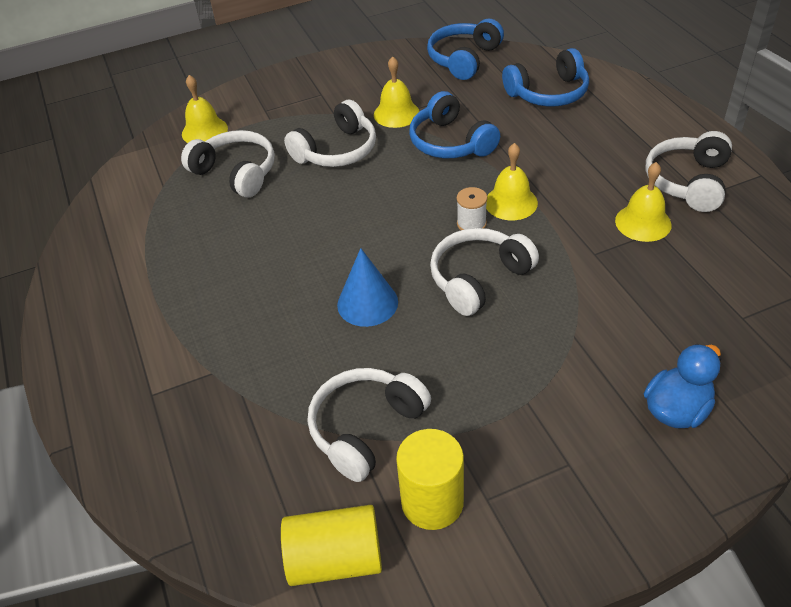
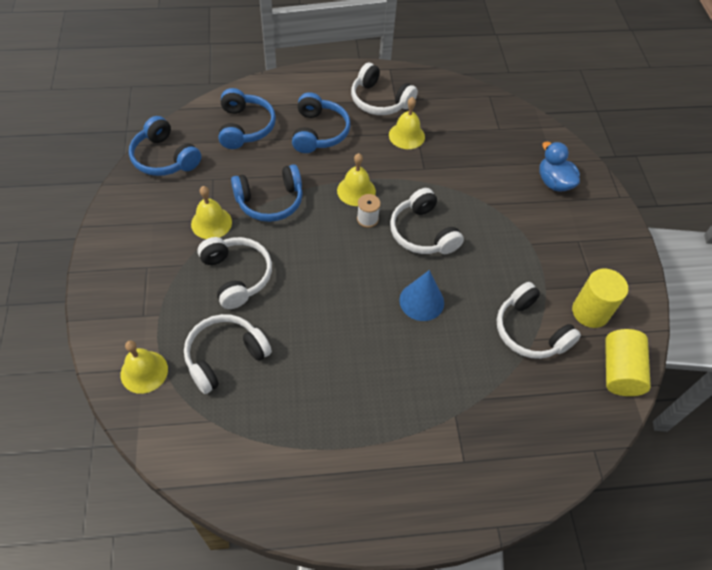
camera: 80 degrees left, 10 degrees up
(585, 147) = (319, 132): none -> blue headphones

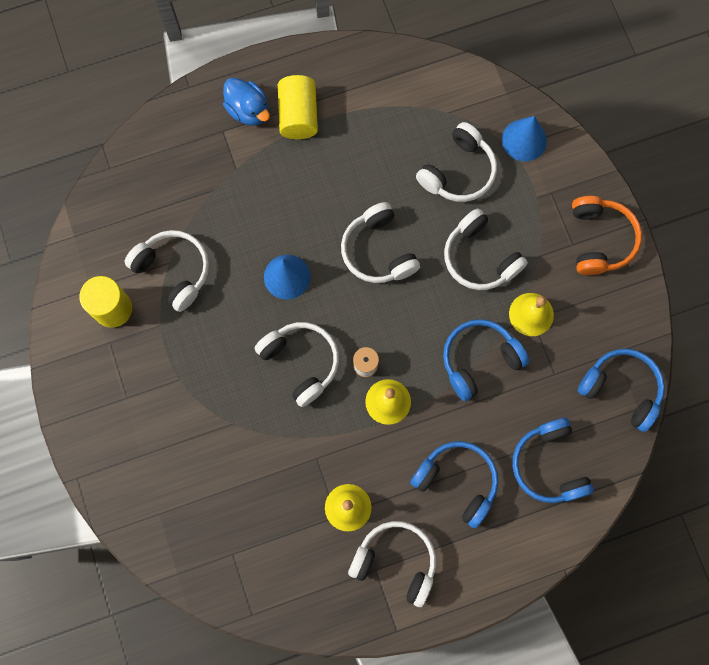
camera: 170 degrees right, 20 degrees up
(120, 265) = (599, 239): none -> orange headphones
(144, 371) = (524, 140): yellow bell -> blue cone
(319, 132) = (457, 482): blue headphones -> blue headphones turned 135 degrees clockwise
(329, 303) = (378, 251): none -> white headphones
(554, 182) = (157, 479): blue duck -> blue duck (248, 110)
(620, 371) = (84, 250): yellow cylinder -> yellow cylinder (298, 115)

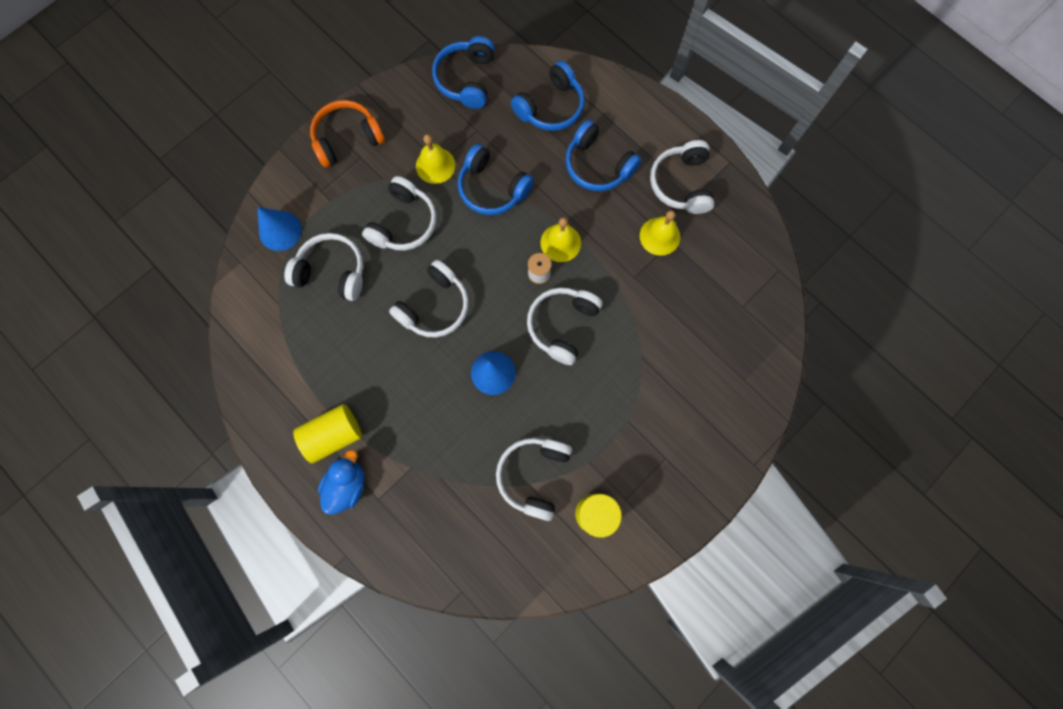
camera: 115 degrees left, 0 degrees up
(457, 482) = (597, 165): blue headphones -> blue headphones turned 60 degrees counterclockwise

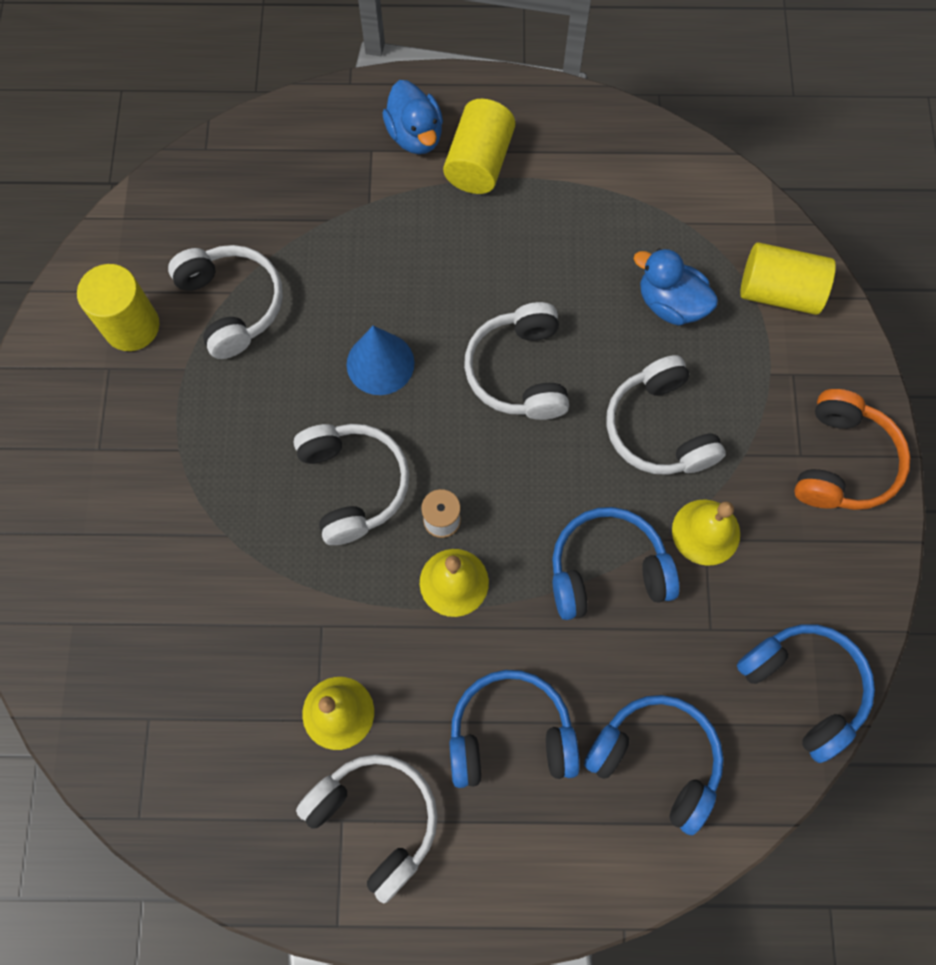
camera: 135 degrees right, 5 degrees down
(280, 230) = (778, 292): blue cone -> yellow cylinder
(332, 272) = (670, 303): white headphones -> blue duck
(551, 107) = (656, 760): blue headphones -> blue headphones turned 120 degrees clockwise

